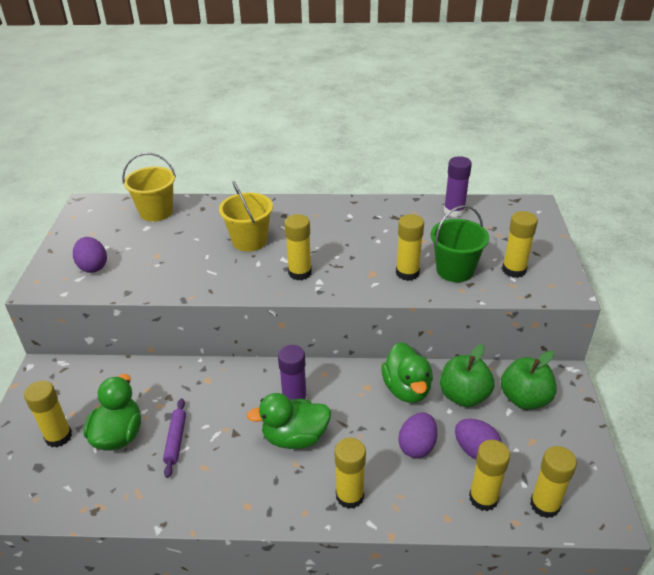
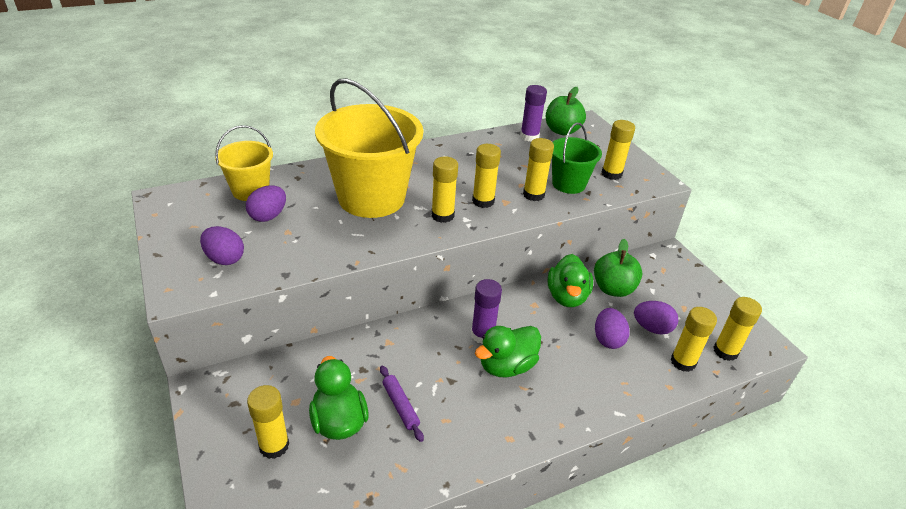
camera: 30 degrees left, 0 degrees up
(153, 238) = (268, 216): none -> purple egg
(249, 241) = (371, 198): yellow bucket -> yellow bucket, size x1.87
(350, 496) = (586, 397): yellow glue stick -> yellow glue stick (483, 201)
(406, 389) = (567, 297): green duck -> green duck turned 45 degrees clockwise
(524, 399) = (656, 277): green apple -> green apple (562, 131)

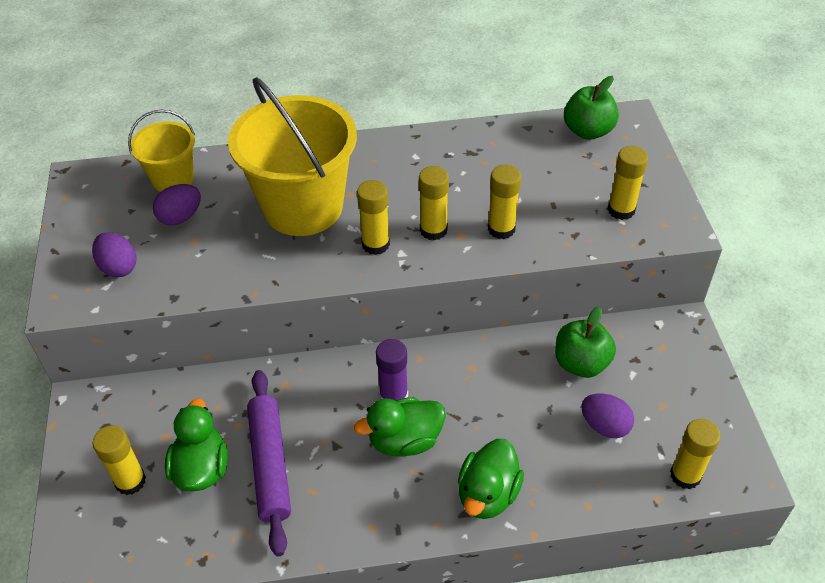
camera: 20 degrees right, 10 degrees up
(400, 406) = (270, 464): purple rolling pin -> purple rolling pin, size x1.91
(529, 136) = (538, 136): purple glue stick -> none
(567, 297) = (517, 364): green duck -> green duck (487, 494)
(568, 184) = (555, 218): green bucket -> none
(608, 339) = (541, 430): purple egg -> none
(683, 362) = (621, 478): yellow glue stick -> none

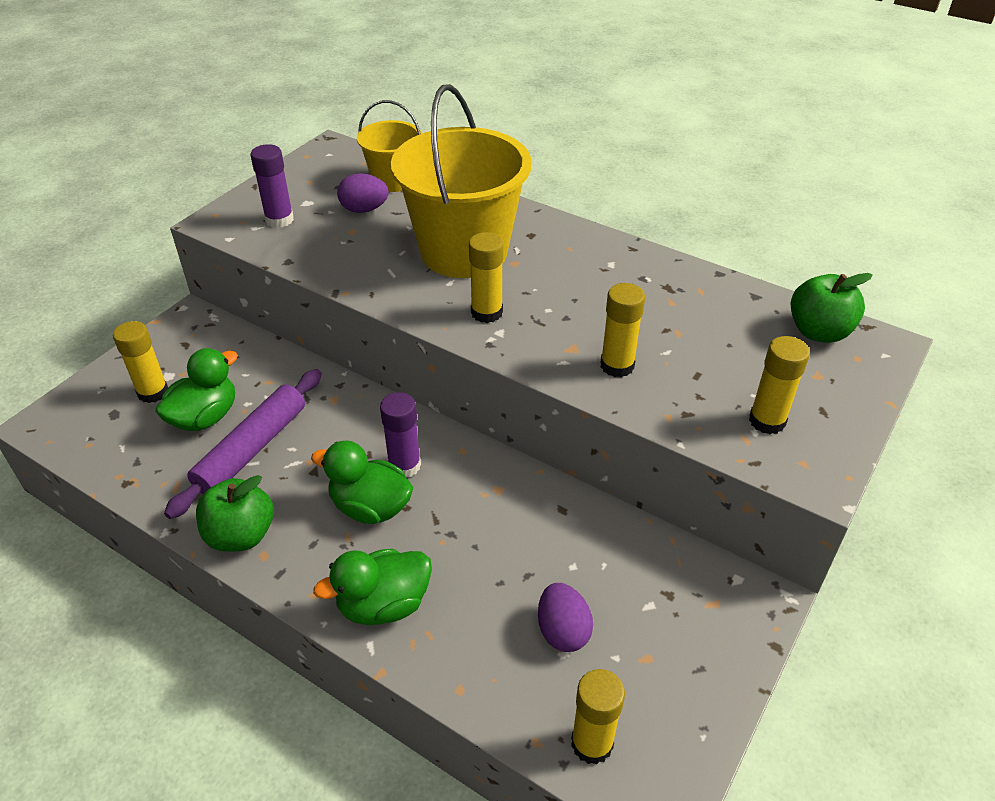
camera: 40 degrees right, 5 degrees down
(118, 267) = (279, 219): purple egg -> purple glue stick
(433, 230) = (551, 330): yellow glue stick -> none
(581, 363) = (606, 558): green apple -> green apple (241, 535)

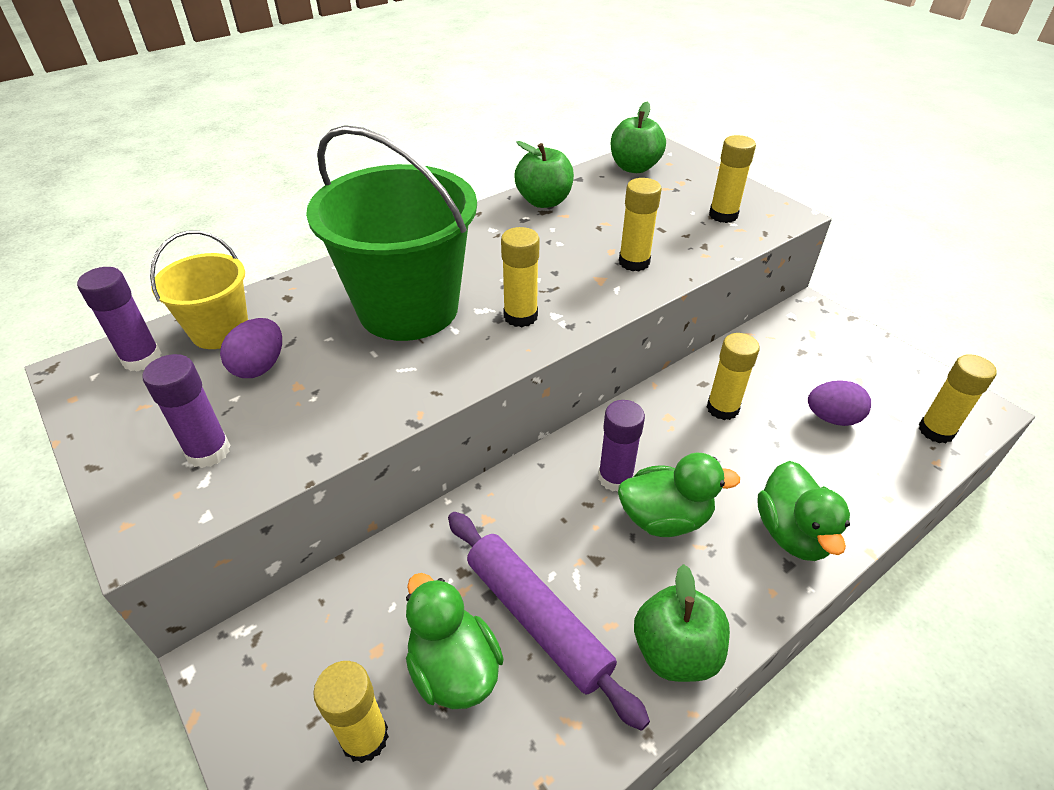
camera: 70 degrees left, 0 degrees up
(351, 163) = (142, 359): none -> purple glue stick
(370, 507) = (665, 518): green duck -> green duck turned 135 degrees counterclockwise
(464, 252) = (408, 308): yellow bucket -> green bucket
(531, 530) = (722, 408): none -> yellow glue stick
(687, 283) = (544, 201): none -> green apple

